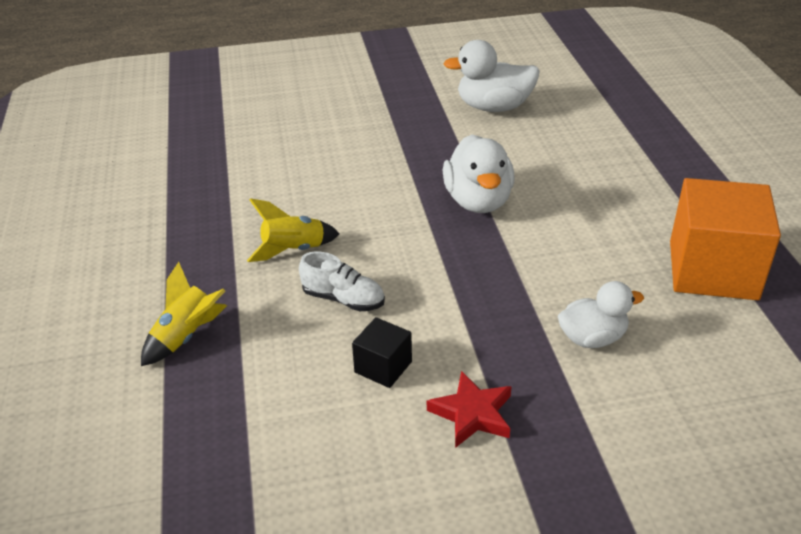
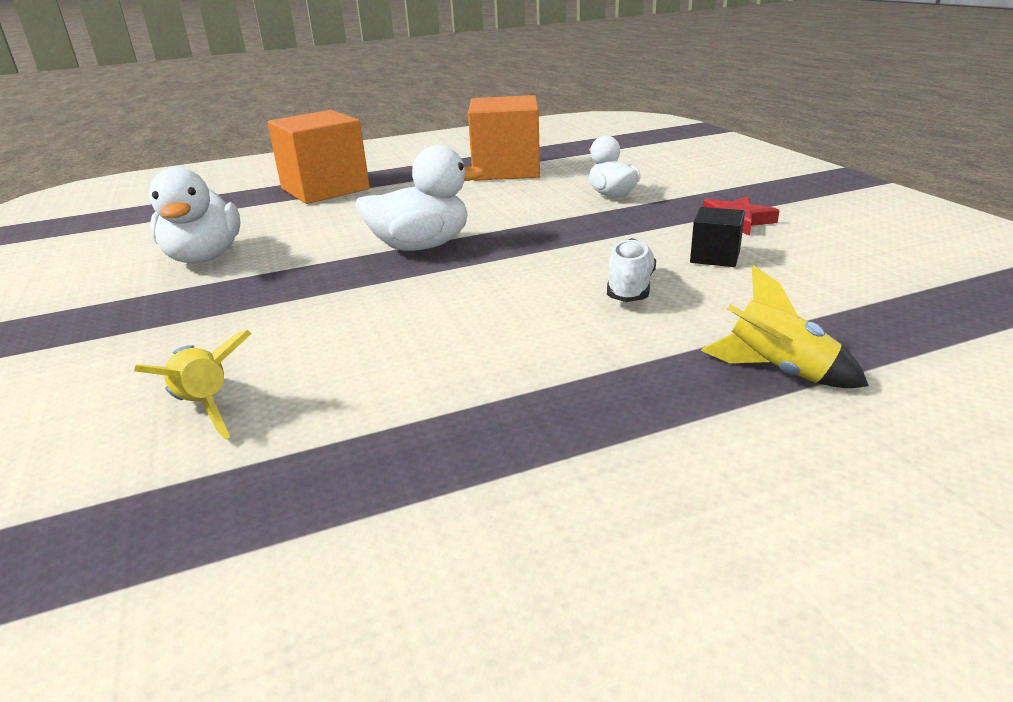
camera: 100 degrees left, 10 degrees down
(293, 250) = (554, 332): yellow rocket -> yellow rocket (205, 407)
(658, 149) = (325, 189): none -> orange cube

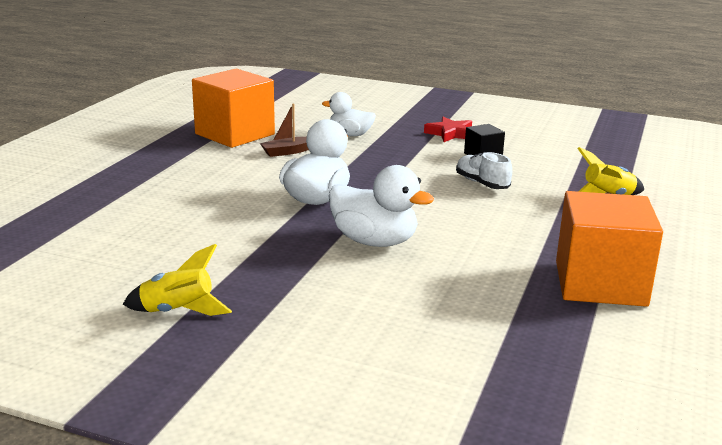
camera: 50 degrees left, 5 degrees down
(204, 257) = (177, 258): white duck -> white duck (374, 241)
(205, 407) = (432, 313): yellow rocket -> yellow rocket (178, 312)
(325, 189) = (121, 184): orange cube -> orange cube (600, 283)
(510, 196) = (287, 152): none -> brown boat

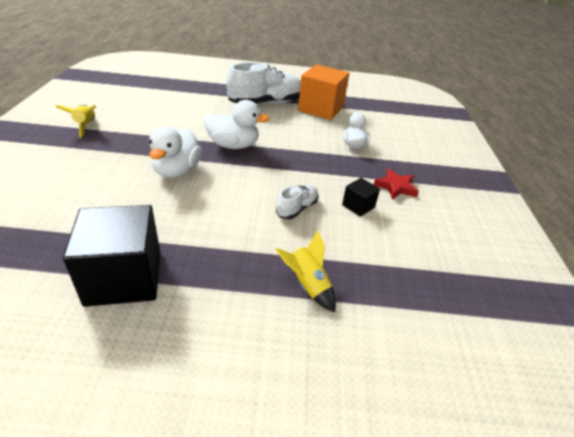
camera: 70 degrees right, 15 degrees up
(189, 163) = (266, 103): none -> white shoe
(287, 152) = (304, 128): brown boat -> none
(600, 283) = (124, 277): orange cube -> black cube

